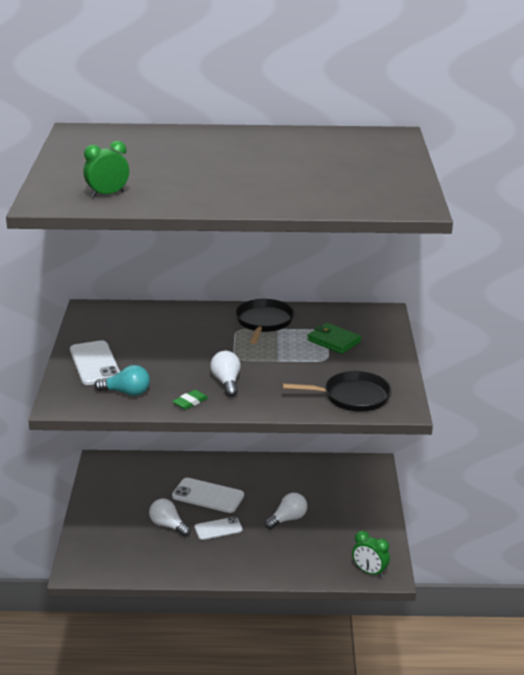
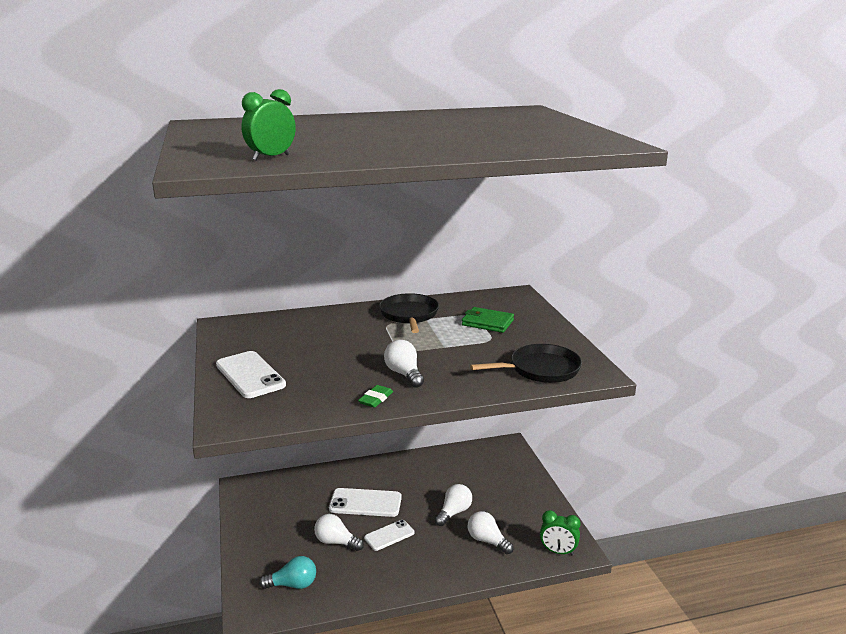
camera: 15 degrees left, 5 degrees down
(126, 392) = (299, 399): turquoise light bulb -> turquoise light bulb (293, 584)
(307, 550) = (487, 541): none -> white light bulb

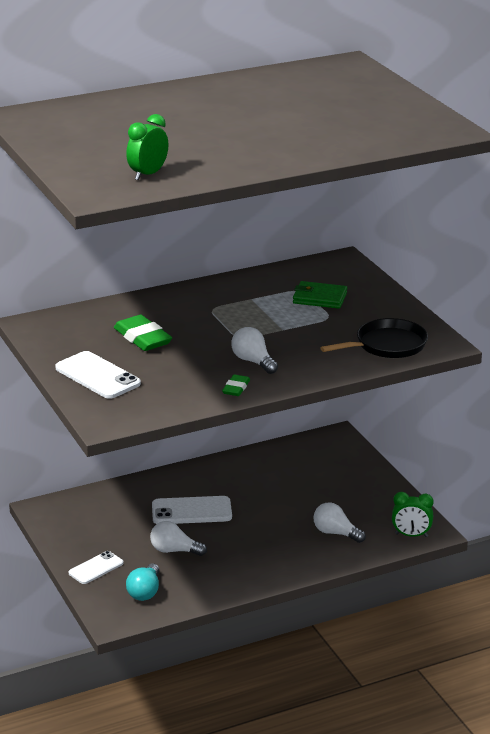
camera: 10 degrees left, 5 degrees up
(293, 584) = (145, 592): turquoise light bulb -> turquoise light bulb turned 120 degrees clockwise
(312, 344) = (142, 338): none -> green eraser
(389, 535) = (229, 539): white phone -> white phone (96, 568)
(409, 315) = (231, 295): black pan -> none
(454, 512) = (293, 510): white light bulb -> none

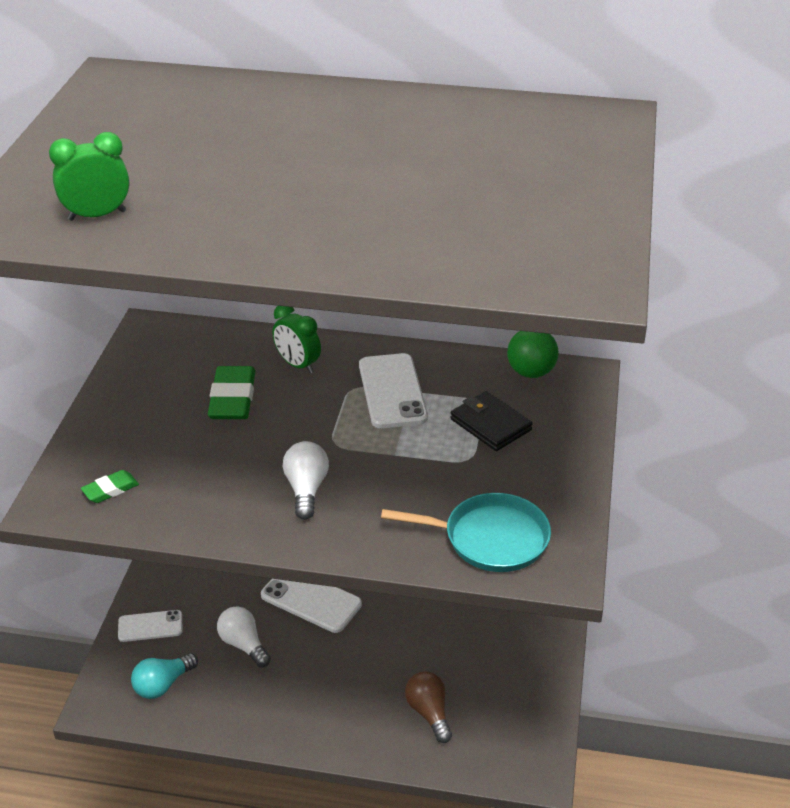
camera: 35 degrees right, 10 degrees up
(97, 376) = (125, 432): white phone -> white phone (392, 391)
(236, 388) = (241, 522): green eraser -> green eraser (110, 489)
(310, 267) = (531, 372): none -> green ball
(320, 298) = (490, 424): green wallet -> black wallet
(336, 533) = (429, 713): white light bulb -> brown light bulb
(387, 345) = (490, 539): black pan -> turquoise pan
(411, 535) = (511, 764): green clock -> green clock (298, 365)

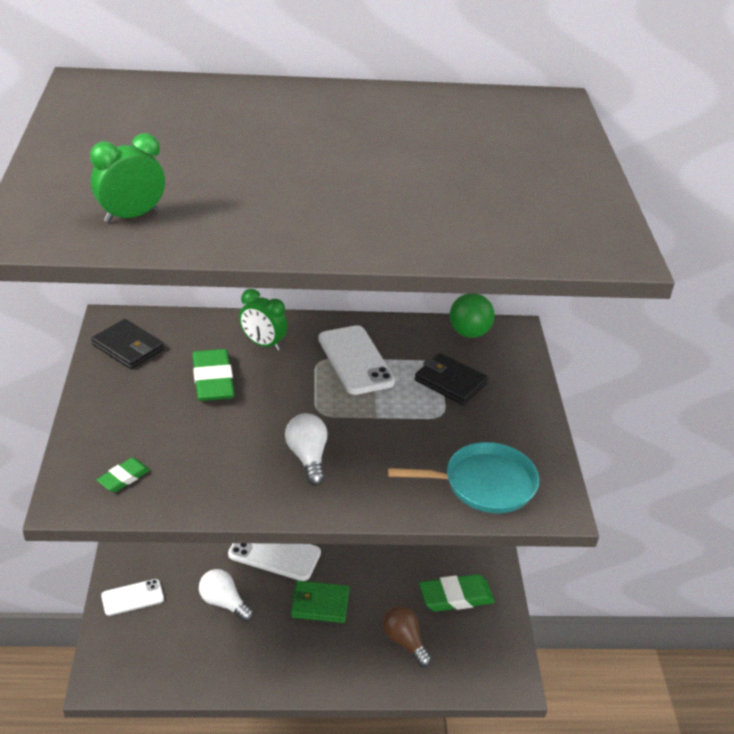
camera: 15 degrees left, 0 degrees up
(155, 356) = (128, 347): none -> black wallet
(163, 685) = (158, 651): turquoise light bulb -> none
(346, 660) = (320, 604): none -> green wallet
(500, 672) = (456, 596): none -> green eraser

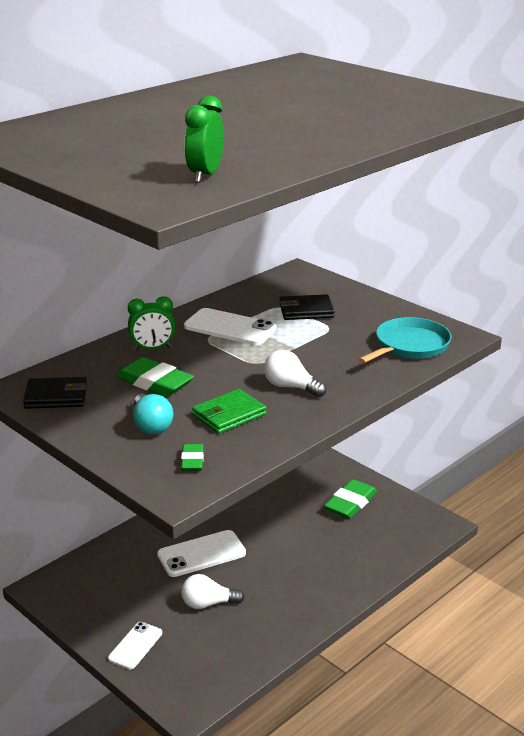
camera: 40 degrees left, 10 degrees down
(148, 421) = (151, 425): none -> turquoise light bulb
(320, 604) = (274, 561): green wallet -> green wallet (229, 415)
(405, 641) = (355, 545): brown light bulb -> none
(469, 333) = (273, 283): green ball -> none

